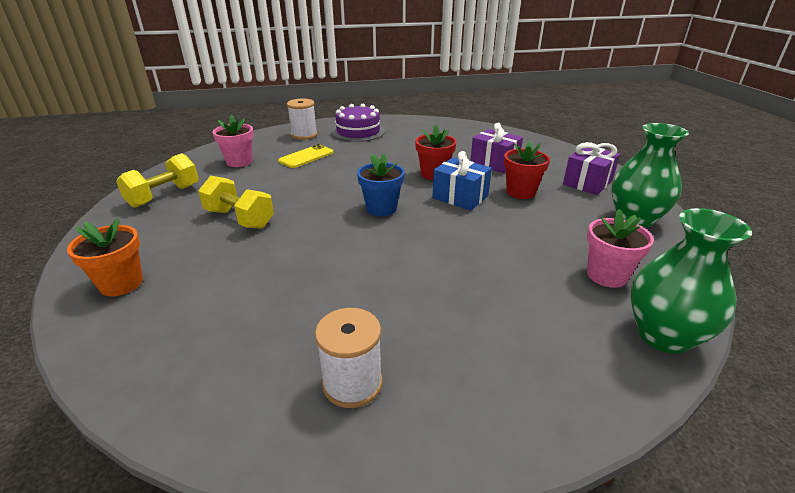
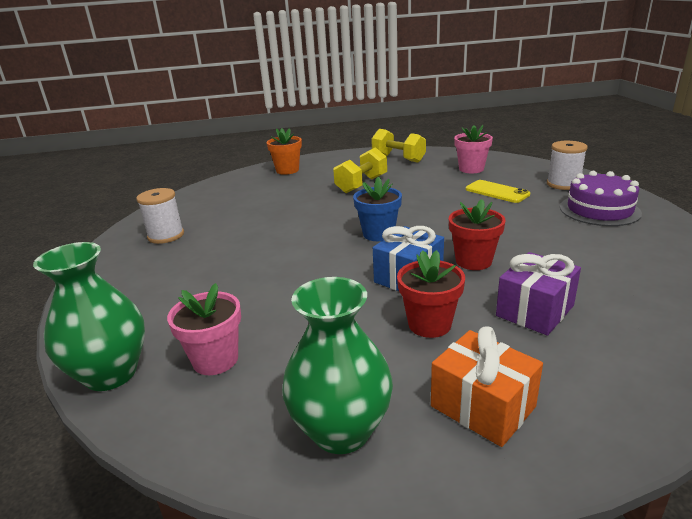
camera: 95 degrees right, 5 degrees down
(587, 183) = (482, 406): purple gift -> orange gift

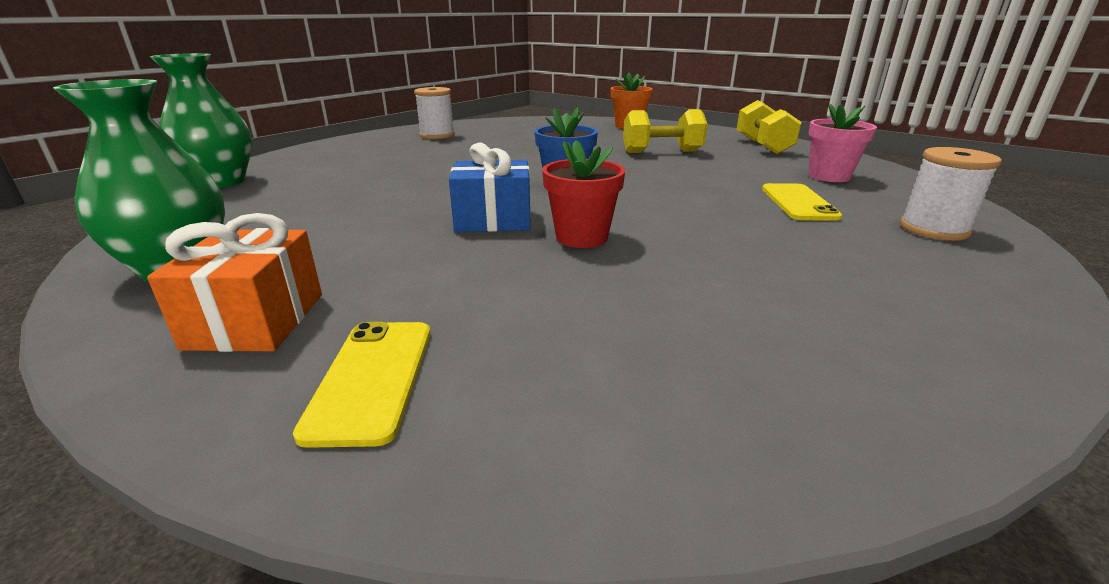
camera: 45 degrees right, 0 degrees up
(215, 360) = (262, 200): pink flower pot -> none
(429, 324) = (404, 253): red flower pot -> none
(534, 310) = (508, 298): purple gift -> none
(594, 379) = (372, 378): none -> yellow phone
(599, 210) = (909, 271): purple cake -> none

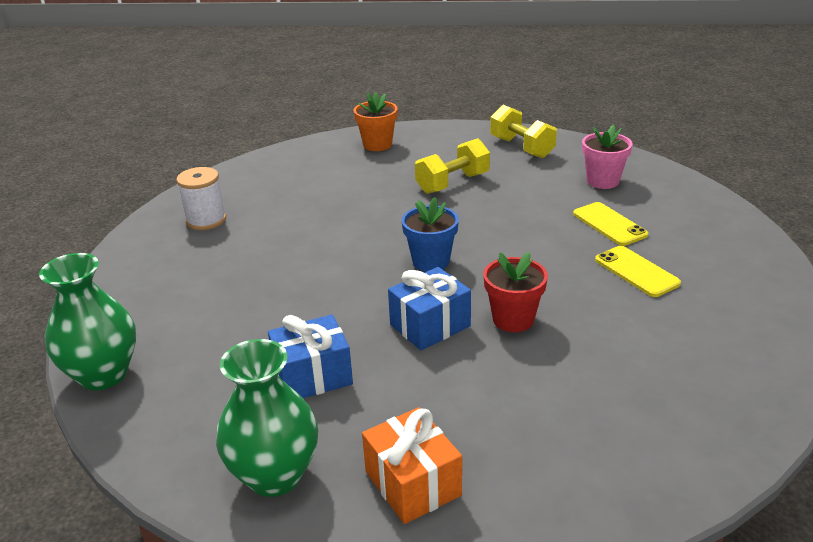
camera: 30 degrees left, 5 degrees up
(339, 221) = (312, 376): none -> blue gift
(372, 378) = (539, 482): yellow phone -> yellow phone (636, 271)
(933, 229) = (703, 227): white spool -> none

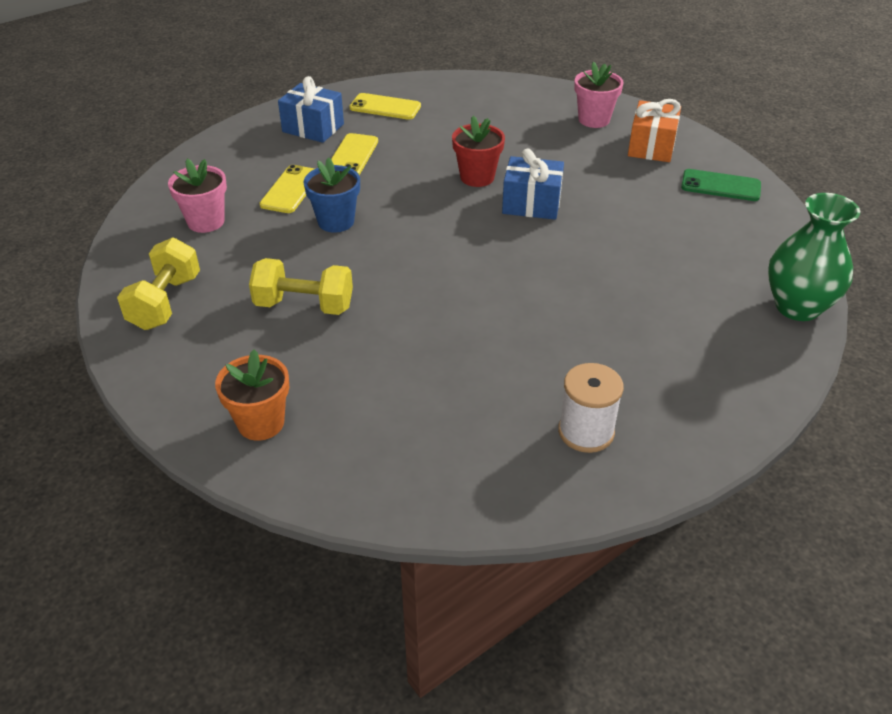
camera: 135 degrees left, 10 degrees up
(275, 475) = (720, 186): green vase -> green phone
(312, 376) = (646, 219): blue gift -> blue gift (313, 128)
(431, 261) = (457, 244): blue flower pot -> blue flower pot (336, 221)
(531, 480) = (594, 120): none -> pink flower pot
(730, 333) = (385, 107): none -> yellow phone

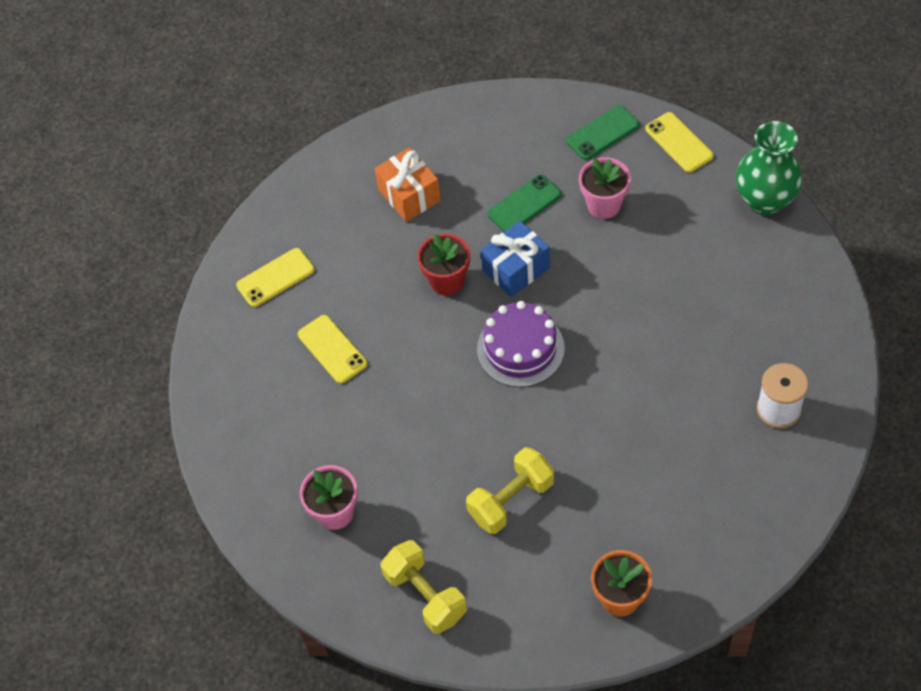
camera: 45 degrees left, 15 degrees up
(291, 189) = (343, 424): yellow phone -> yellow phone (679, 142)
(313, 128) = (258, 353): blue gift -> none
(336, 221) = (420, 417): blue flower pot -> none
(459, 241) = (520, 349): none -> purple cake
(594, 120) = (440, 143): pink flower pot -> pink flower pot (604, 205)
(597, 180) = (524, 204): none -> green phone
(651, 147) = (514, 135): orange gift -> orange gift (409, 195)

